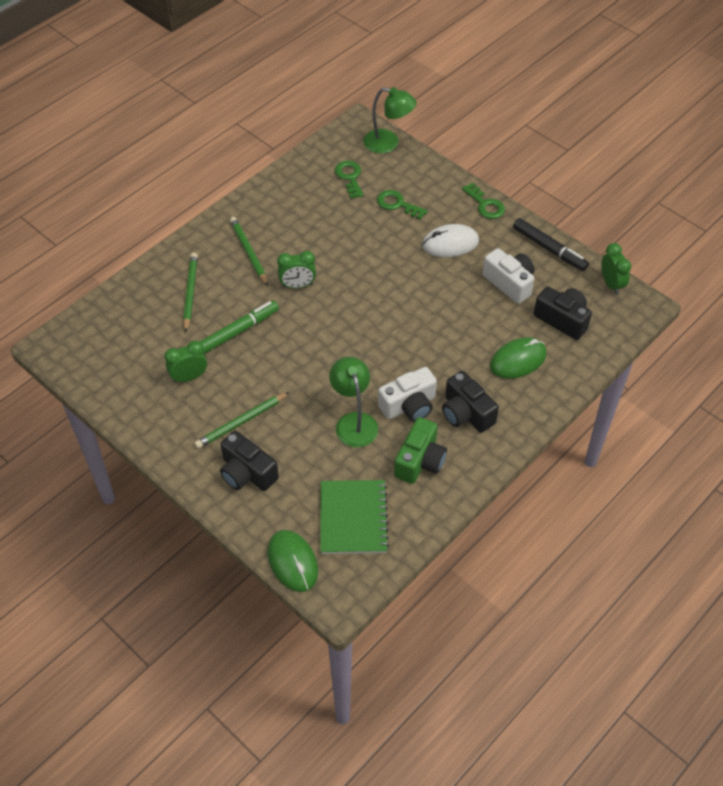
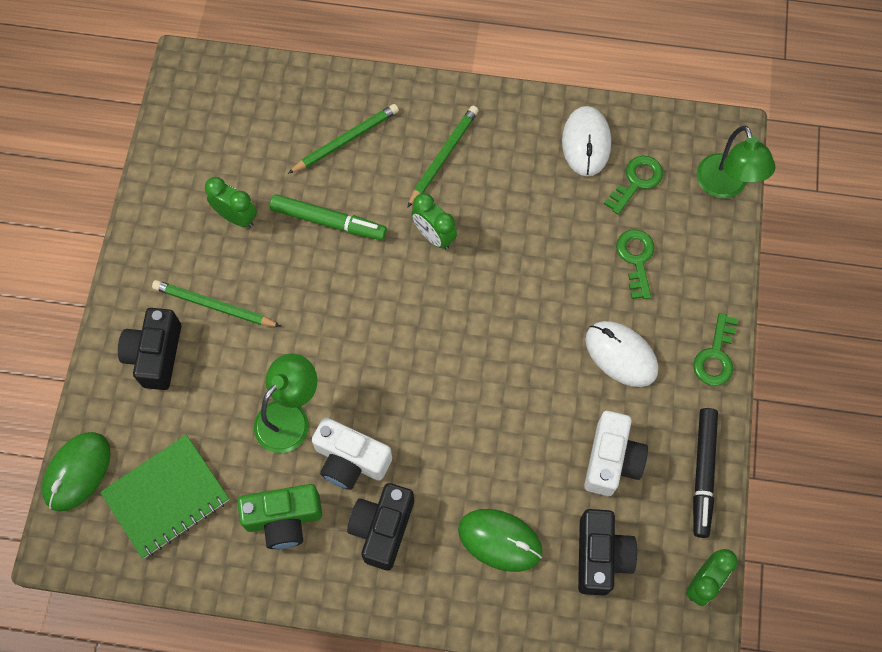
camera: 55 degrees right, 15 degrees up
(304, 184) = (586, 143): none -> white mouse

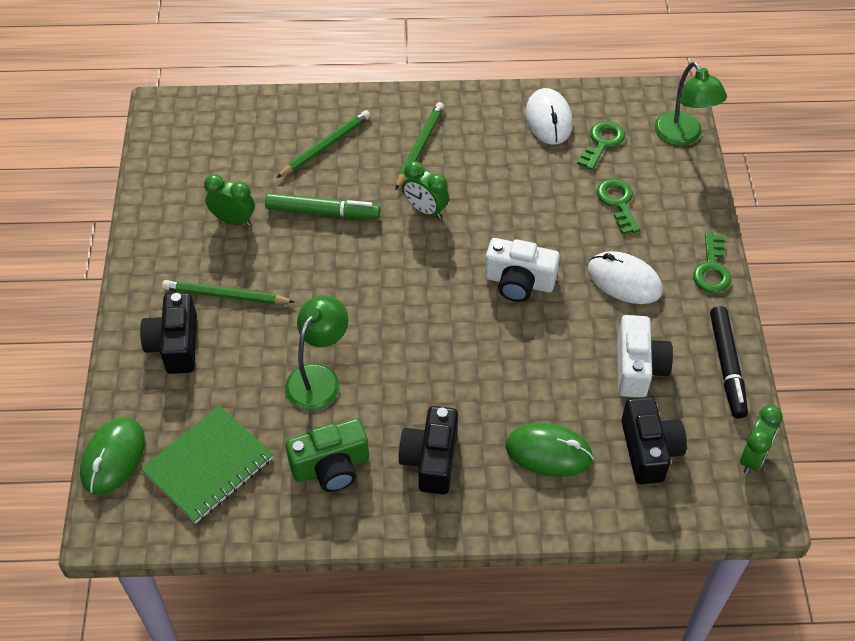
camera: 10 degrees left, 15 degrees down
(350, 460) = (386, 406): white camera -> white camera (519, 282)

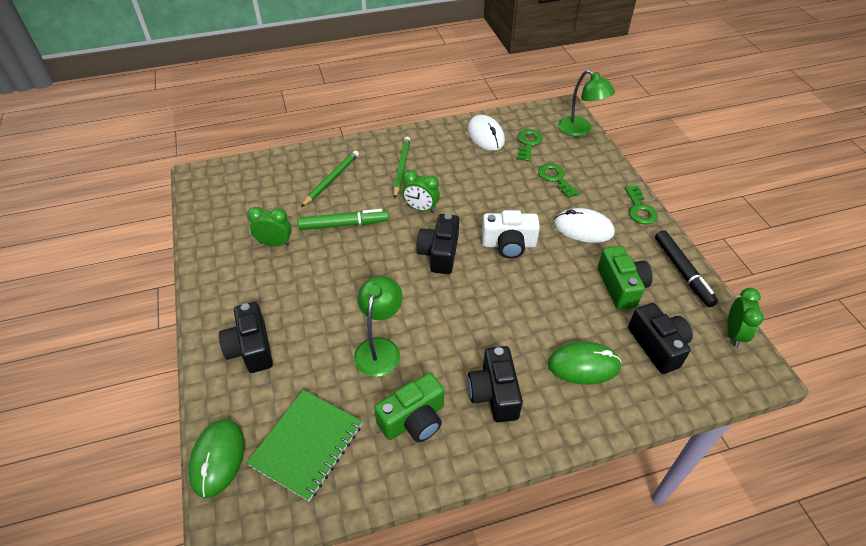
camera: 15 degrees left, 5 degrees down
(226, 295) = (284, 300): green pencil -> none
(428, 275) = (439, 253): none -> black camera
(638, 368) = (621, 287): white camera -> green camera

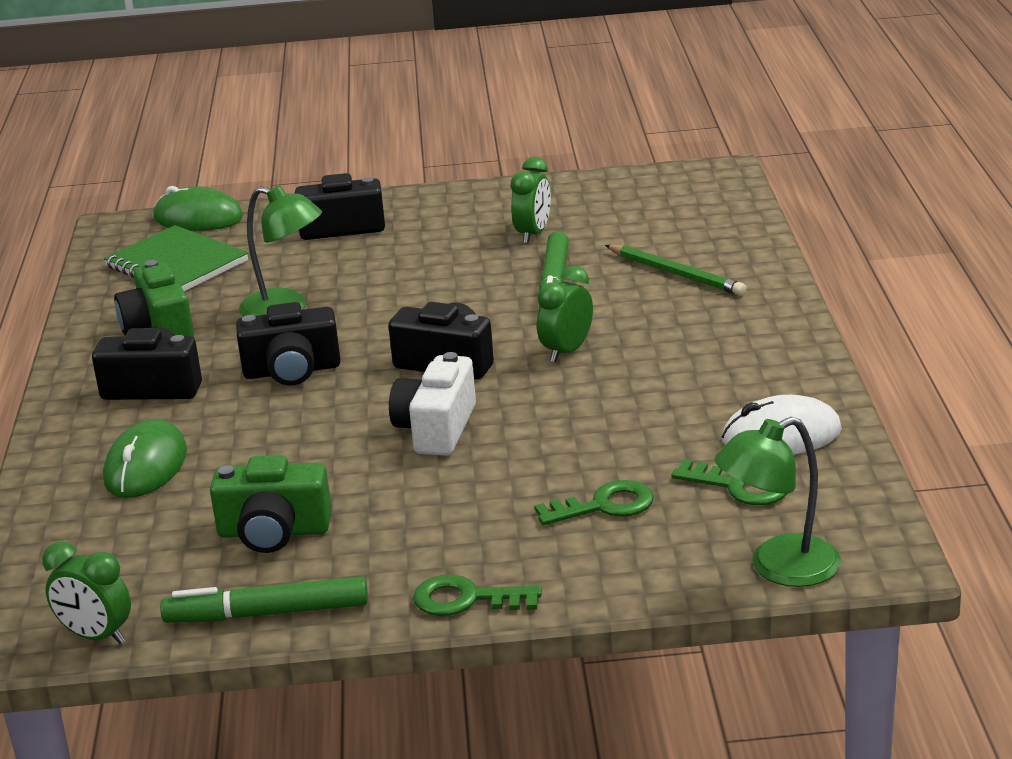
camera: 105 degrees right, 20 degrees down
(401, 168) = (691, 337): green pencil -> none
(583, 228) = (440, 516): white mouse -> none
(657, 346) = (130, 544): black camera -> black camera (292, 371)
(682, 272) = (267, 613): black marker -> green marker

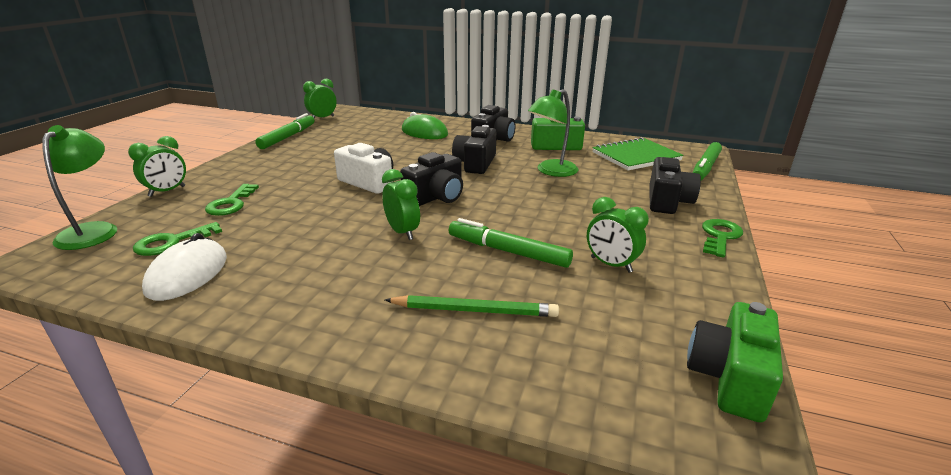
camera: 110 degrees right, 0 degrees up
(198, 218) = (705, 167): green mouse -> green marker
(274, 532) = (338, 144): green camera -> green camera (729, 378)
(467, 599) = (228, 164): green key -> green key (720, 236)
(619, 590) = (167, 191): none -> green clock
(676, 274) = (474, 310): green pencil -> green pencil turned 150 degrees counterclockwise

